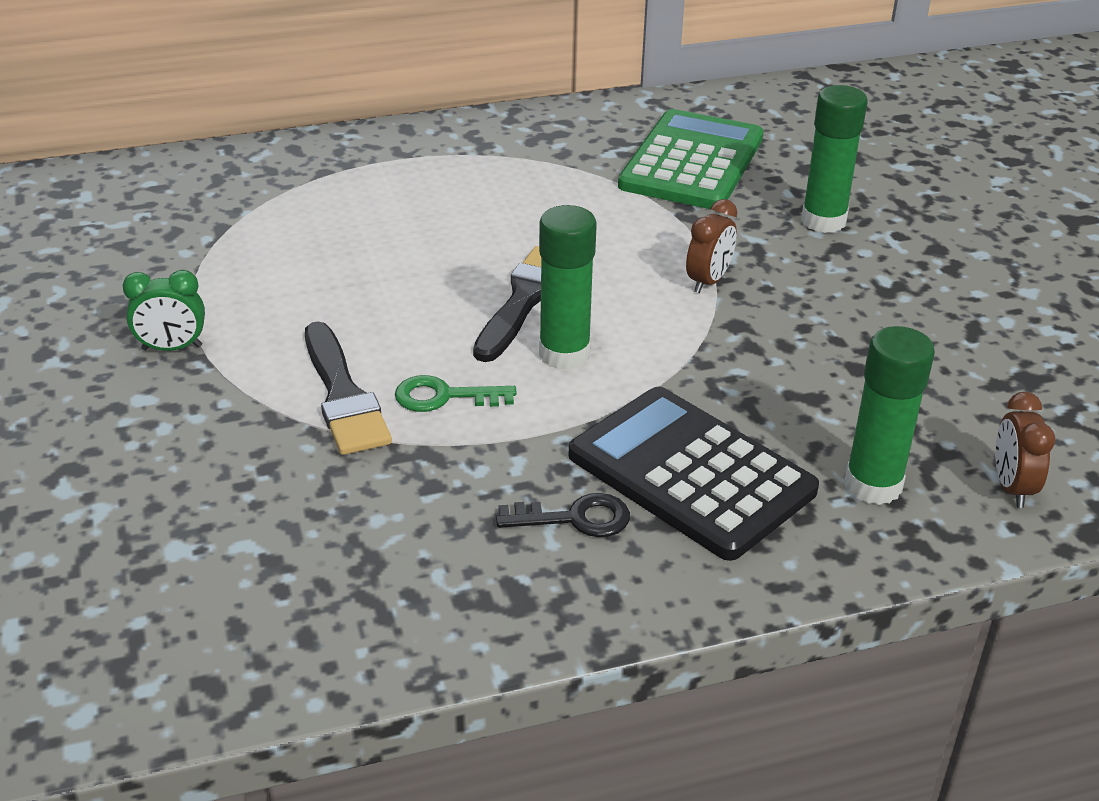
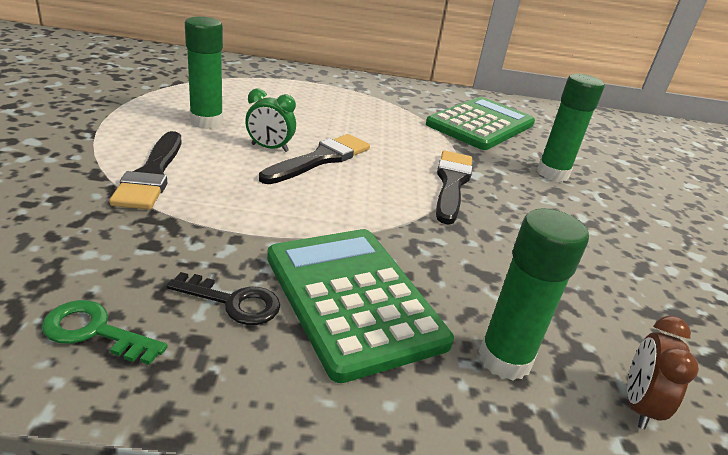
camera: 15 degrees right, 5 degrees down
(172, 348) = (81, 122): green clock -> green clock (269, 148)
(444, 397) = (216, 194): green key -> green key (95, 331)
(564, 354) = (320, 194): green glue stick -> green glue stick (206, 122)
(691, 473) = (353, 298): black calculator -> green calculator
(708, 281) = (451, 183): brown clock -> black brush

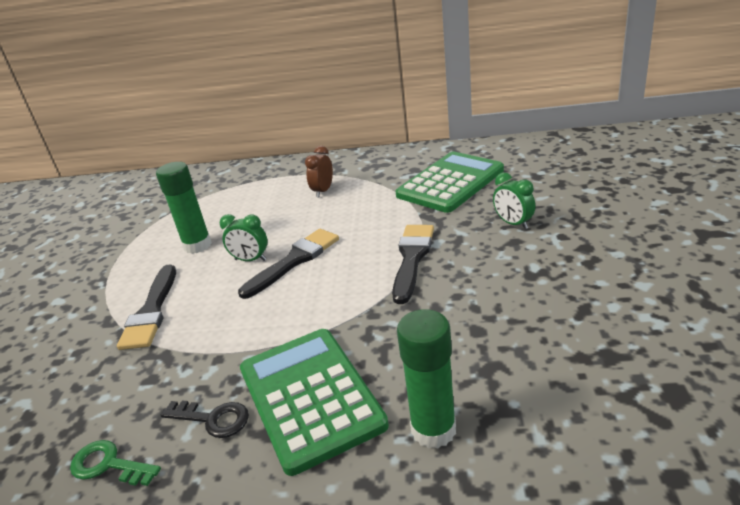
camera: 10 degrees right, 0 degrees up
(552, 173) = (513, 223): green glue stick -> green clock
(638, 405) = (547, 452): brown clock -> brown clock (323, 191)

